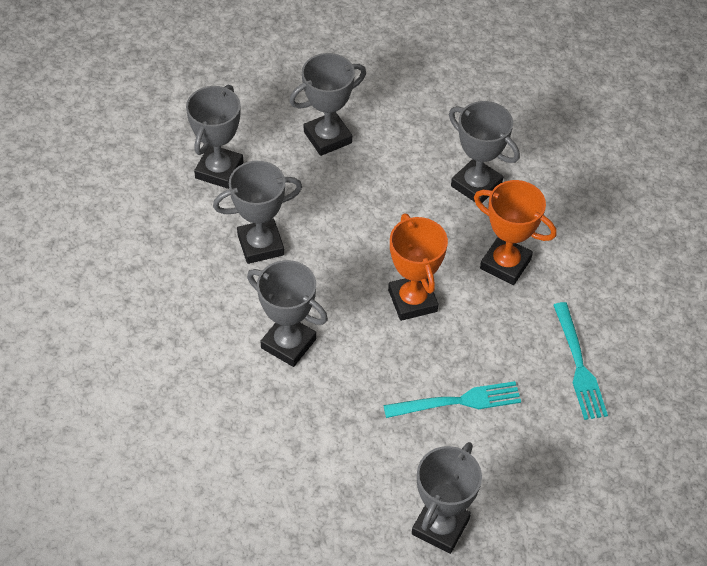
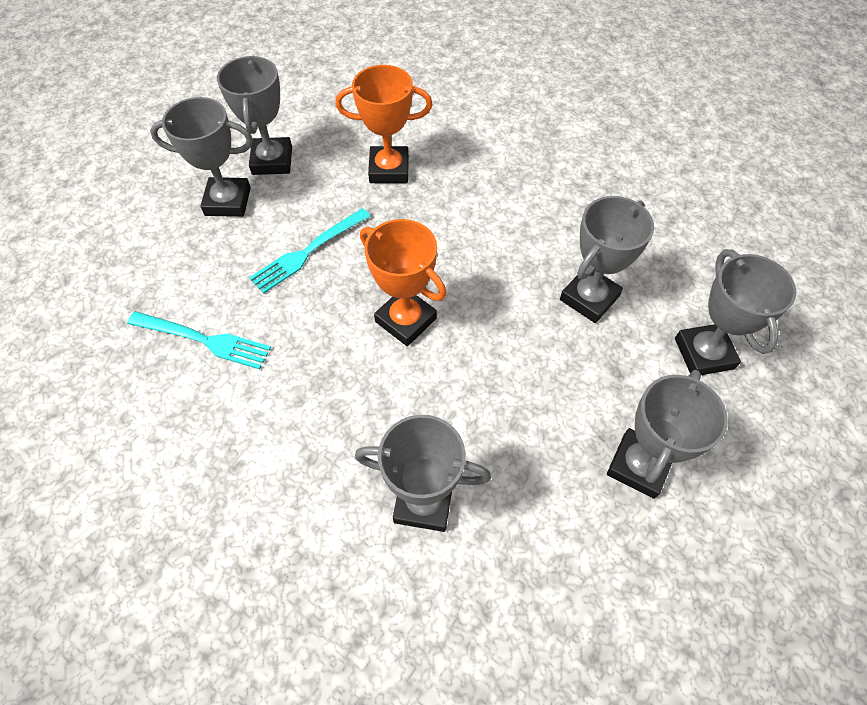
camera: 150 degrees right, 5 degrees up
(288, 343) = (487, 226): grey trophy -> grey trophy (228, 201)
(505, 264) = (333, 412): orange trophy -> orange trophy (389, 169)
(579, 366) = (205, 340): turquoise fork -> turquoise fork turned 150 degrees clockwise

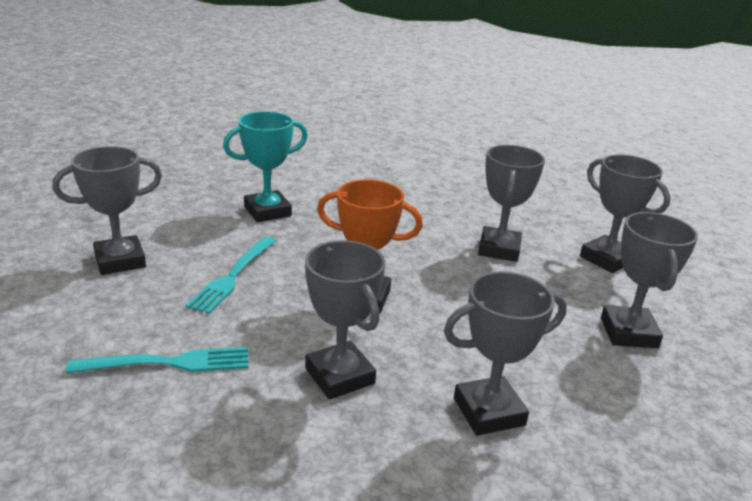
camera: 30 degrees left, 30 degrees down
(272, 161) = (147, 226): grey trophy -> grey trophy (339, 376)
(389, 169) = (267, 211): orange trophy -> turquoise trophy

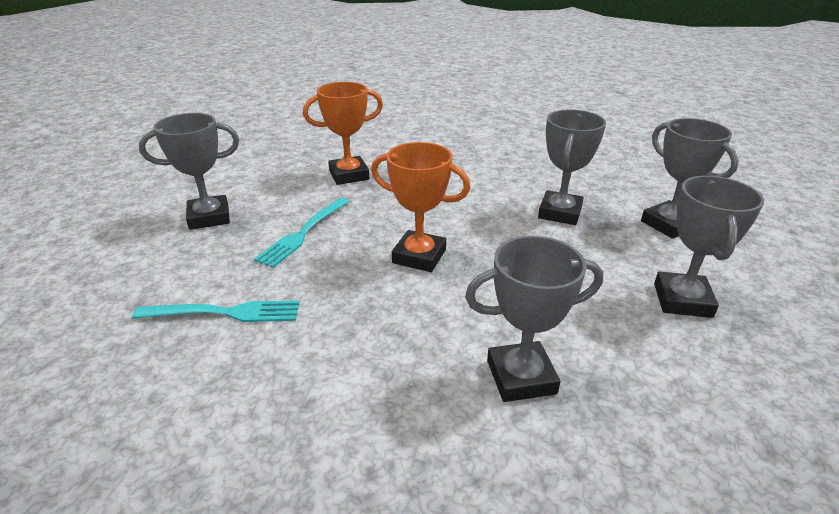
camera: 10 degrees right, 5 degrees up
(267, 211) = (349, 175): turquoise trophy -> orange trophy
(339, 376) = (379, 332): grey trophy -> none

